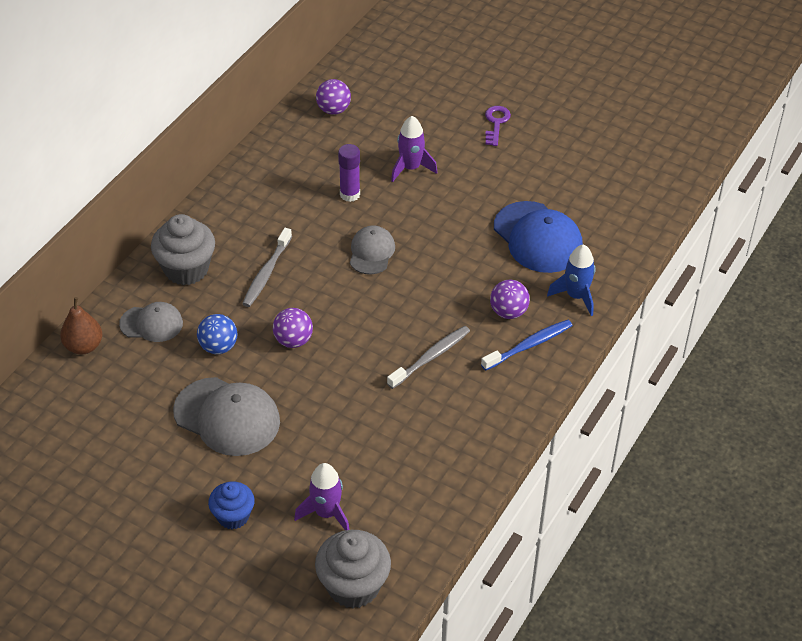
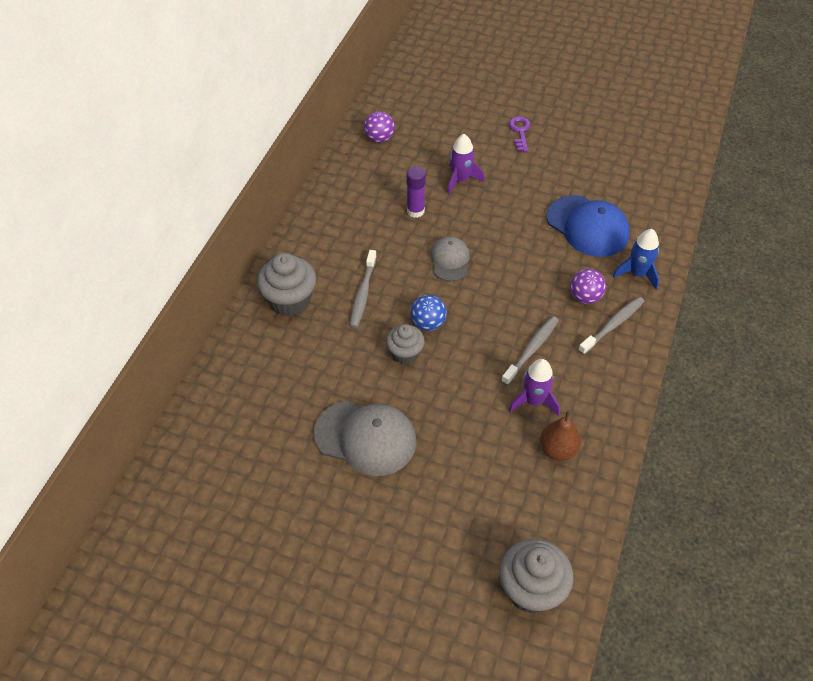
camera: 10 degrees left, 5 degrees up
(84, 346) = (214, 389): brown pear -> brown pear (558, 449)
(151, 324) = (272, 357): grey cap -> none
(218, 347) = (339, 370): blue ball -> blue ball (428, 323)
(233, 516) = (398, 537): blue cupcake -> none
(293, 340) = (405, 353): purple ball -> grey cupcake
(326, 513) = (484, 519): purple rocket -> purple rocket (534, 401)
(529, 345) = (613, 325): blue toothbrush -> grey toothbrush

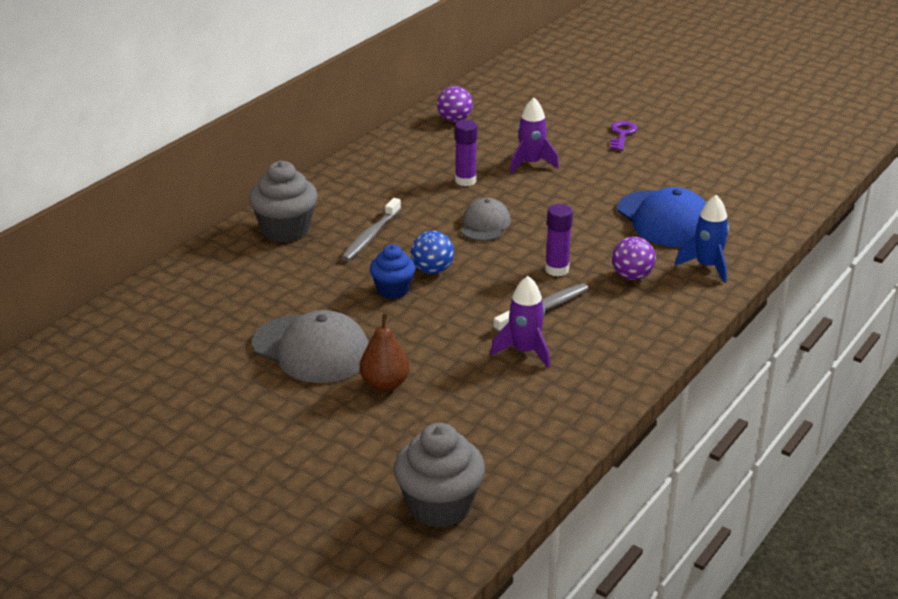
camera: 15 degrees right, 20 degrees down
(405, 353) = (393, 290): grey cupcake -> blue cupcake
(525, 302) = (557, 270): none -> purple glue stick
(558, 449) = (533, 396): brown pear -> brown pear (385, 384)
(613, 325) = (654, 304): grey toothbrush -> none

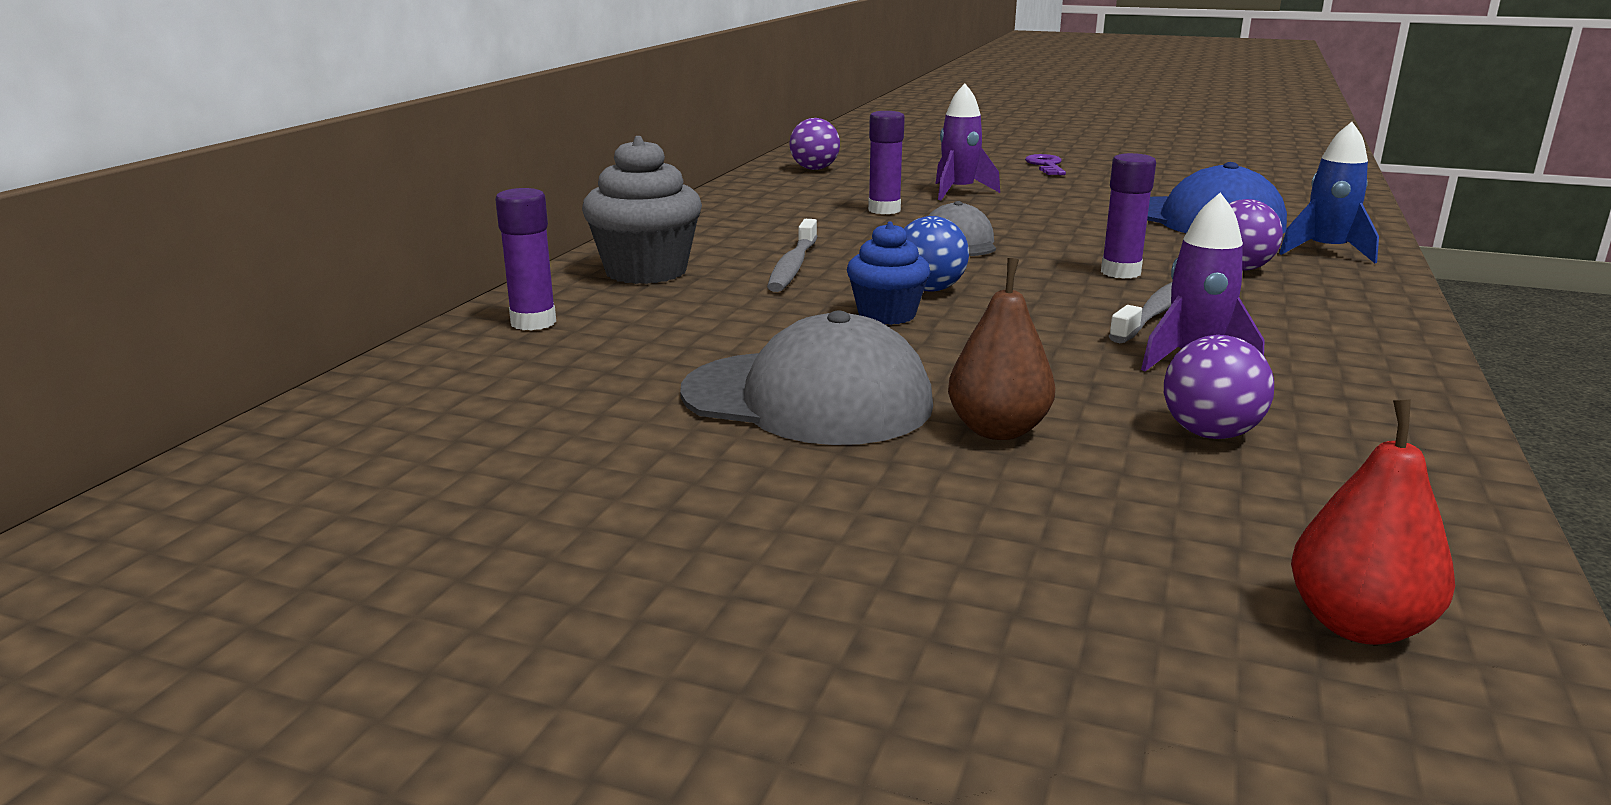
camera: 15 degrees left, 10 degrees down
(208, 269) = (533, 322): none -> purple glue stick
(439, 506) = (1358, 625): grey cupcake -> red pear
(481, 403) = (1210, 434): none -> purple ball

